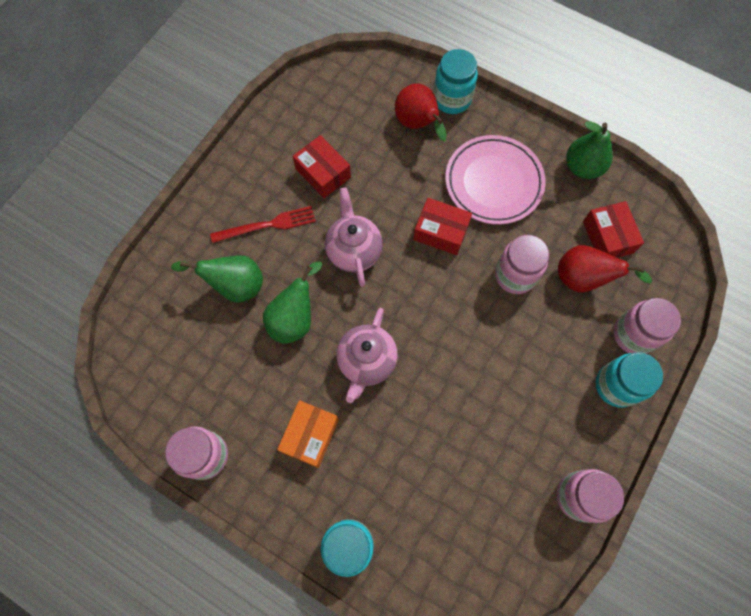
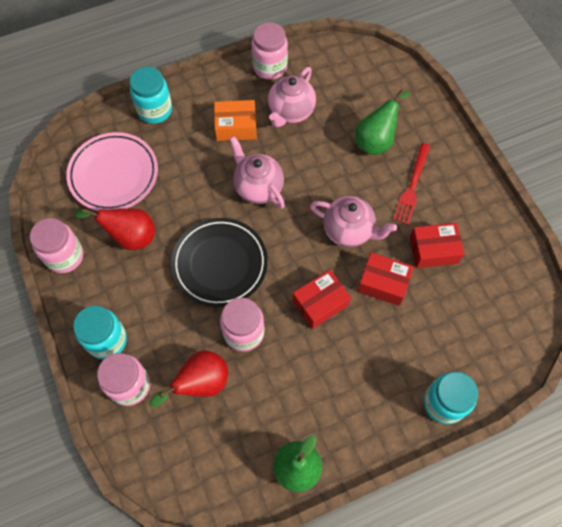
camera: 125 degrees right, 5 degrees down
(253, 391) = (291, 112): none -> pink teapot
(294, 319) = (323, 162): green pear -> none
(310, 435) = (236, 127): orange box -> orange box turned 60 degrees counterclockwise
(418, 124) = (434, 355): red pear -> red pear (130, 237)
(471, 340) = (220, 264): none -> black plate
(493, 182) = (335, 377): pink plate -> pink plate (114, 175)
(607, 237) = (219, 434): red box -> red box (383, 283)

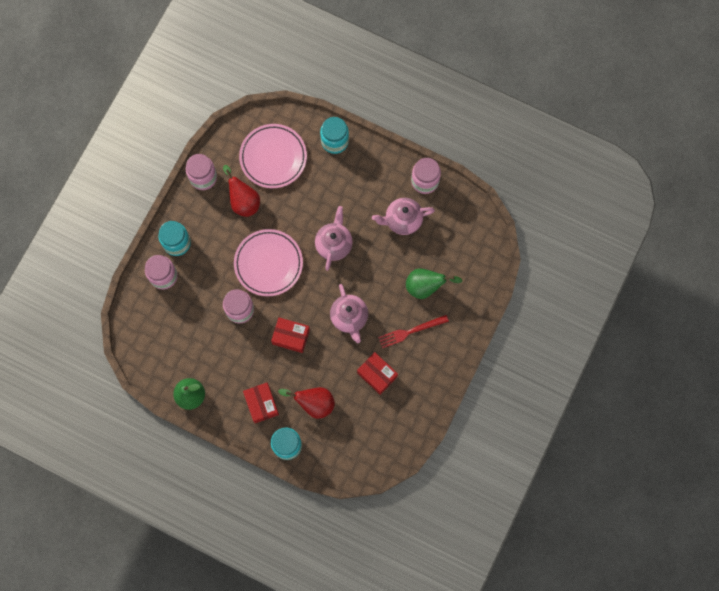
camera: 50 degrees right, 10 degrees up
(201, 383) = (194, 311): red pear -> red pear (314, 403)
(220, 264) = (268, 264): black plate -> pink plate
(236, 127) = (364, 197): orange box -> none
(383, 283) = (332, 362): red box -> red box (261, 404)

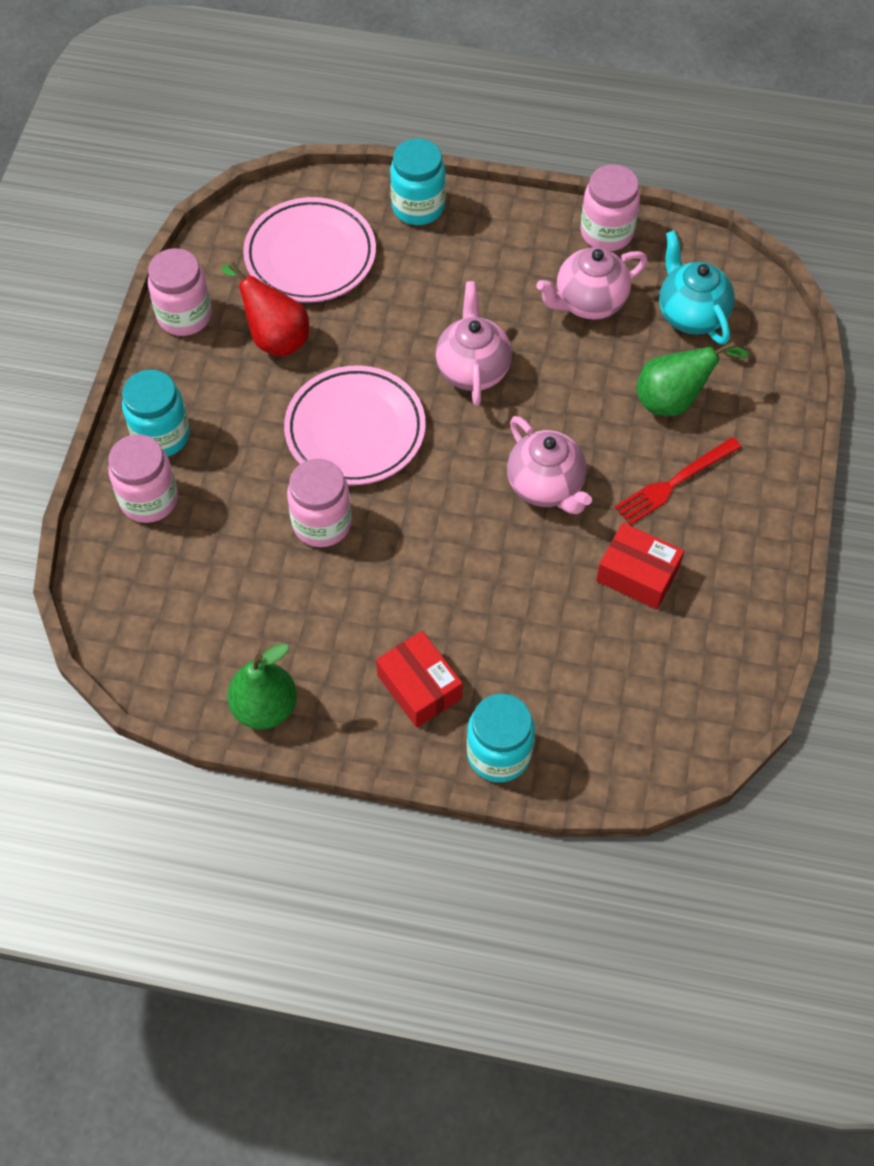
camera: 15 degrees left, 15 degrees down
(291, 336) = (440, 547): red box -> none
(314, 403) = (528, 659): red pear -> none
(450, 240) = (691, 315): none -> turquoise teapot

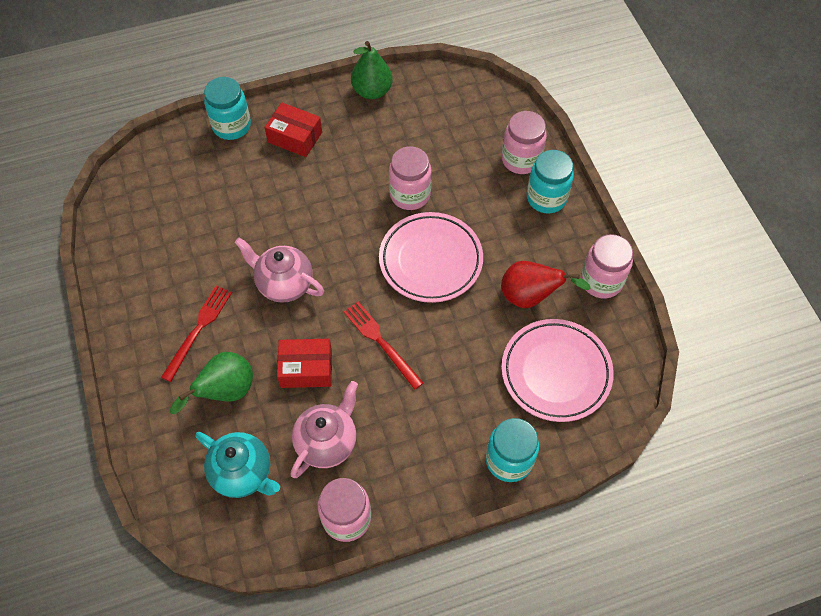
camera: 150 degrees right, 0 degrees up
(472, 369) = (381, 342): pink teapot -> red fork
(637, 574) = (197, 257): red box -> red box (306, 369)

